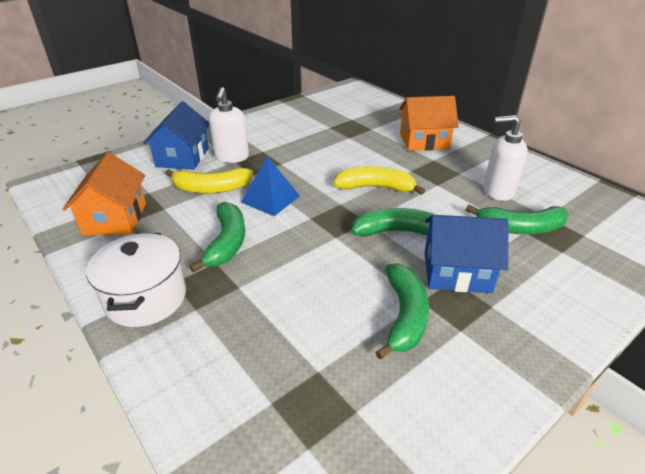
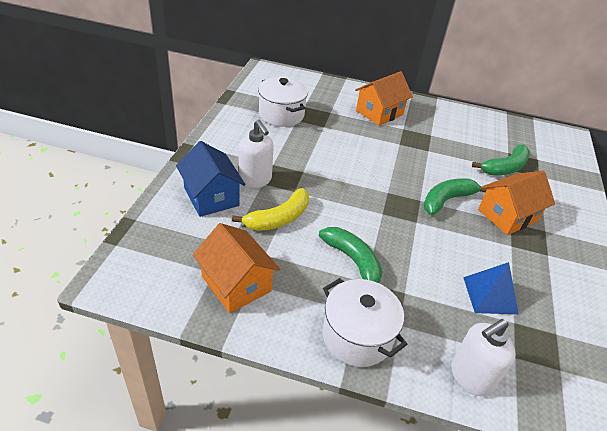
camera: 40 degrees left, 5 degrees up
(270, 199) = (336, 209): blue pyramid -> blue pyramid (490, 295)
(321, 120) = (281, 115): none -> white pot
(375, 187) = (394, 168): yellow banana -> none
(404, 316) = (514, 260): green banana -> none
(456, 272) = (507, 215): blue house -> orange house
(497, 191) = (466, 142): white soap dispenser -> white soap dispenser (470, 377)

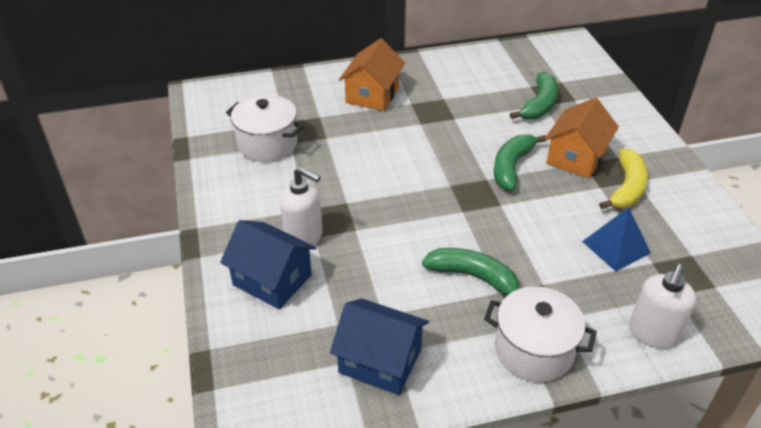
camera: 25 degrees left, 0 degrees up
(236, 284) = (380, 361): orange house -> blue house
(279, 218) = (365, 268): yellow banana -> yellow banana (627, 188)

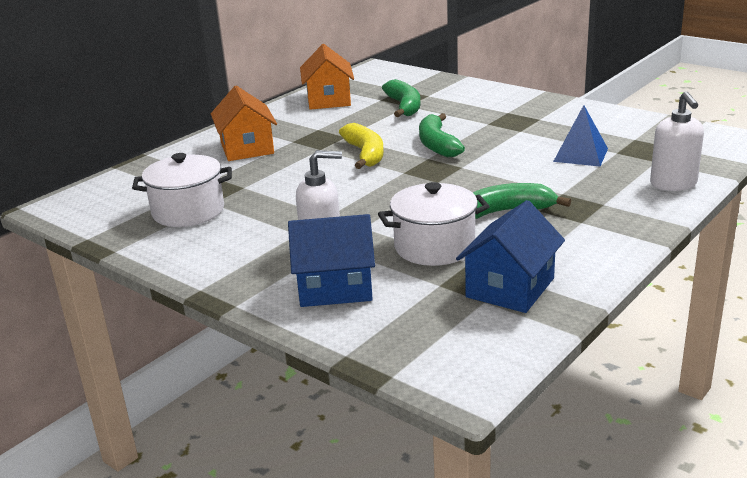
camera: 35 degrees left, 15 degrees down
(380, 361) = (510, 288): blue house -> blue house turned 45 degrees counterclockwise
(534, 350) = (612, 228): white pot -> white pot (434, 247)
(576, 157) = (477, 122): orange house -> orange house (328, 100)
(627, 188) = (539, 124): yellow banana -> yellow banana (365, 154)

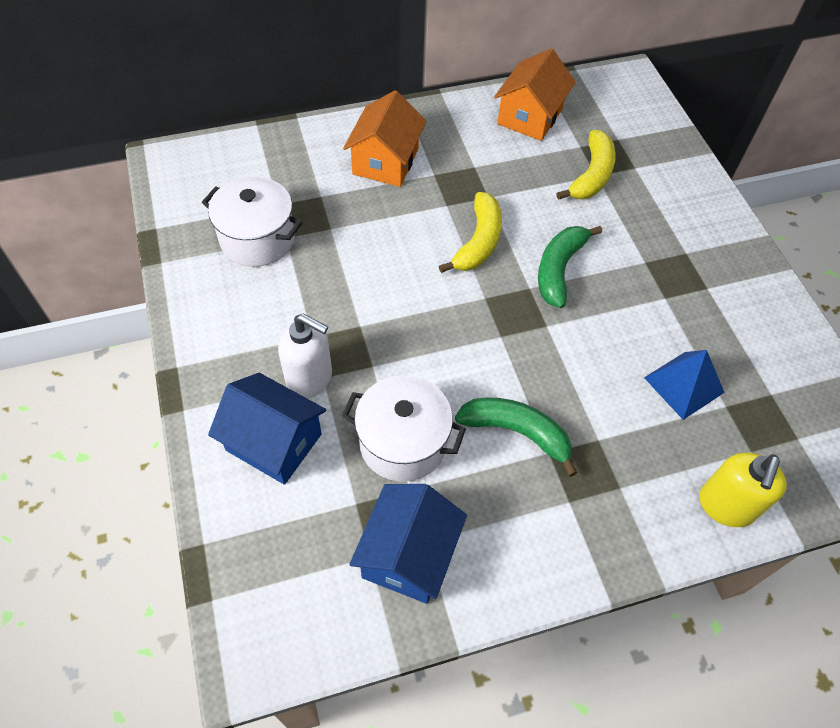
camera: 30 degrees right, 30 degrees up
(404, 106) = (591, 175): green banana -> yellow banana
(510, 288) = (408, 555): blue house -> blue house turned 45 degrees counterclockwise
(673, 184) = (725, 506): white soap dispenser -> yellow soap dispenser

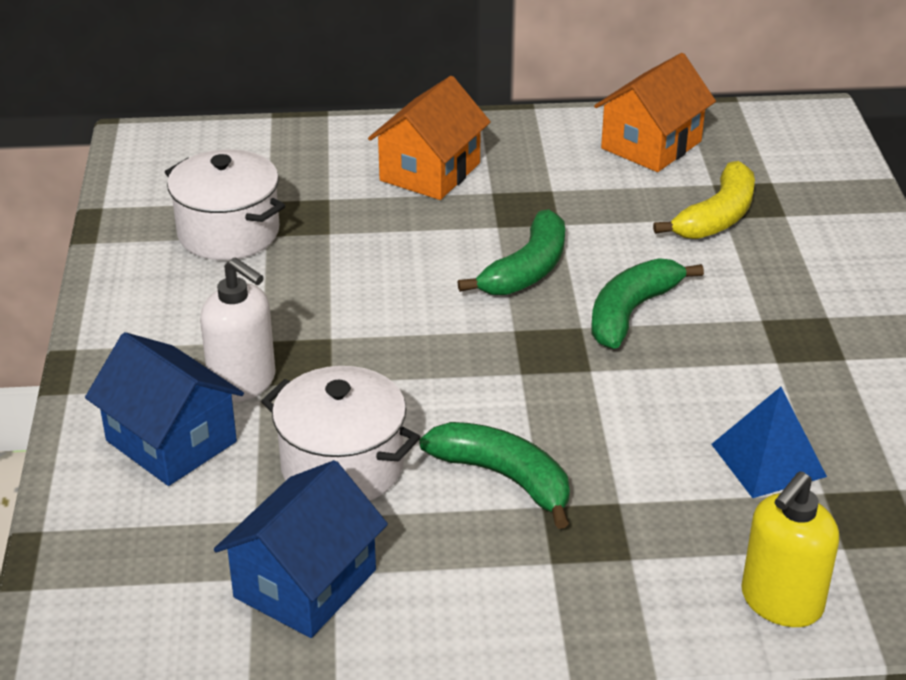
camera: 15 degrees right, 20 degrees down
(478, 242) = (527, 269): yellow banana -> green banana

